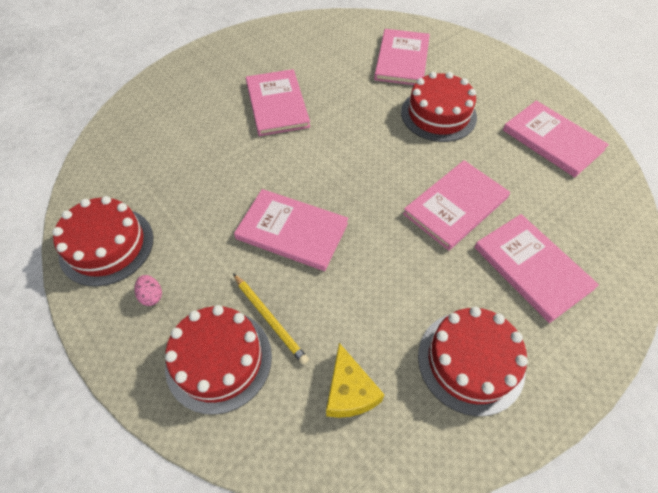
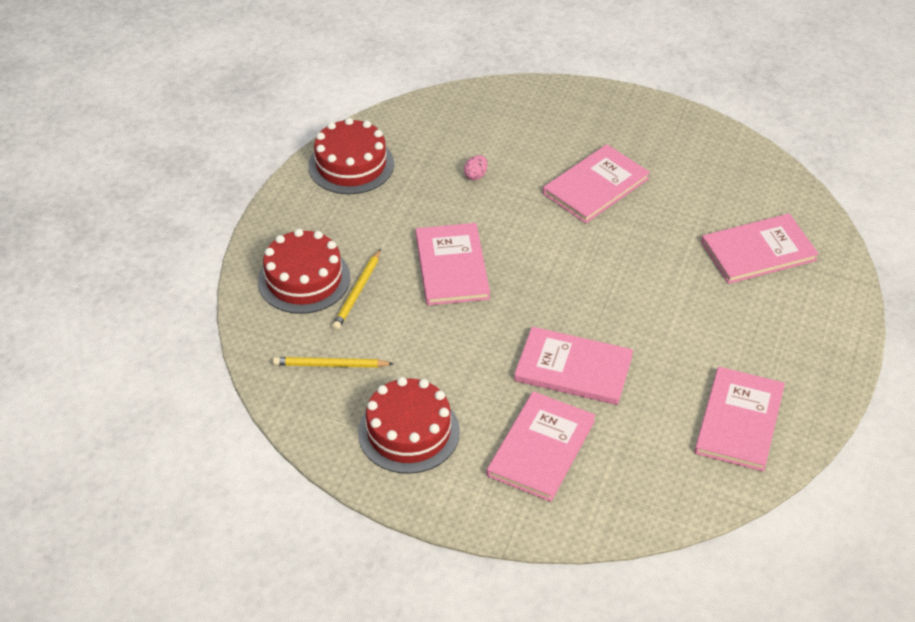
camera: 60 degrees right, 10 degrees down
(151, 296) = (328, 214): pink egg -> pink egg (475, 175)
(349, 391) = (330, 365): yellow cheese -> yellow pencil
(438, 114) = (693, 313): red cake -> none

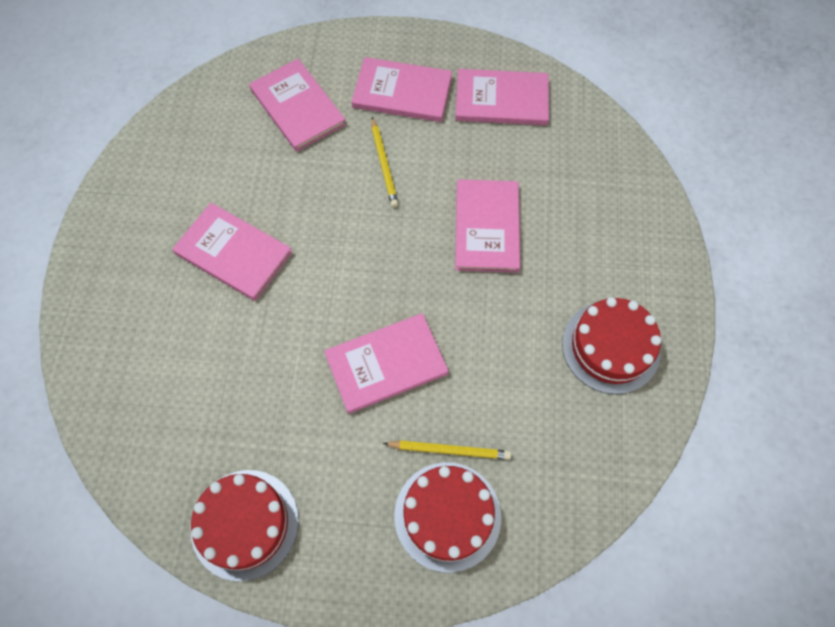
camera: 105 degrees left, 20 degrees up
(330, 365) = (557, 445): yellow pencil -> yellow pencil (384, 164)
(475, 175) = (238, 375): pink egg -> none
(541, 448) = (585, 235): pink book -> pink book (402, 92)

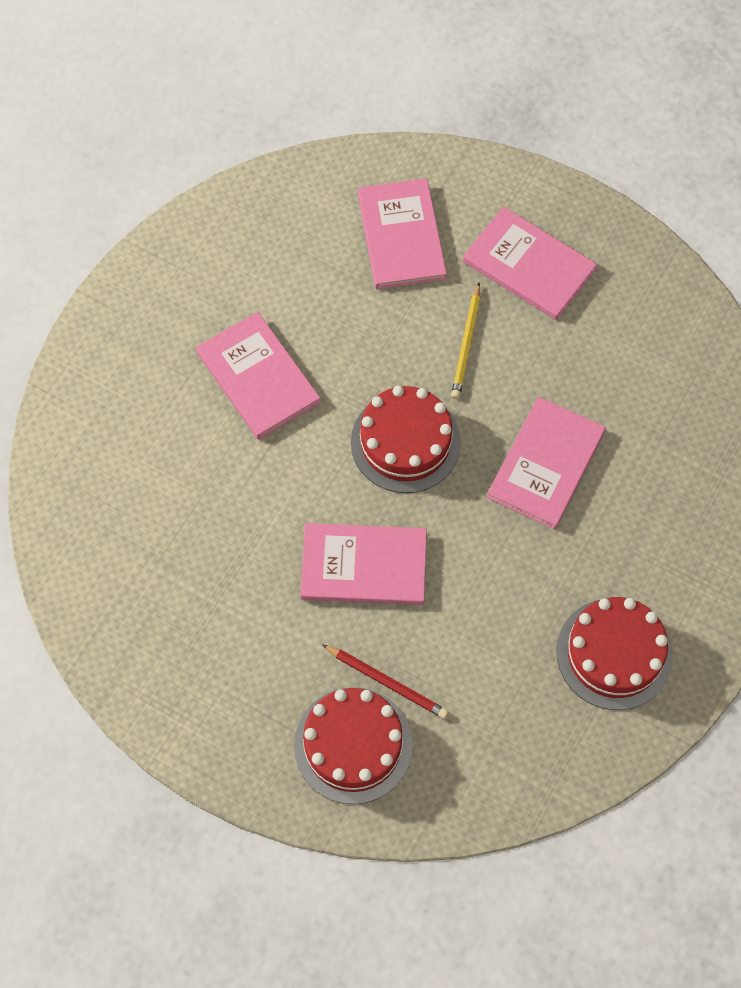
camera: 25 degrees right, 0 degrees up
(245, 524) = (151, 661): red cake -> red cake (405, 442)
(449, 450) = (387, 682): yellow pencil -> red pencil
(501, 100) = (640, 321): pink book -> none

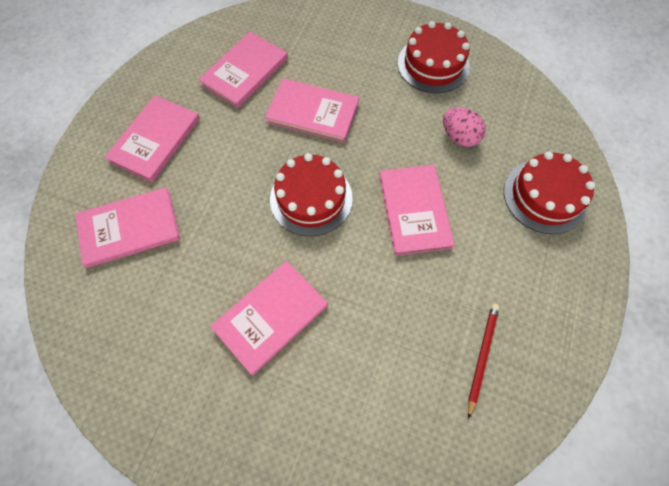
camera: 100 degrees left, 0 degrees up
(387, 682) = (494, 183): red pencil -> red pencil (481, 356)
(466, 344) = (224, 170): yellow pencil -> none
(471, 656) = (459, 137): none -> pink egg
(634, 383) = (245, 71): none -> pink book

